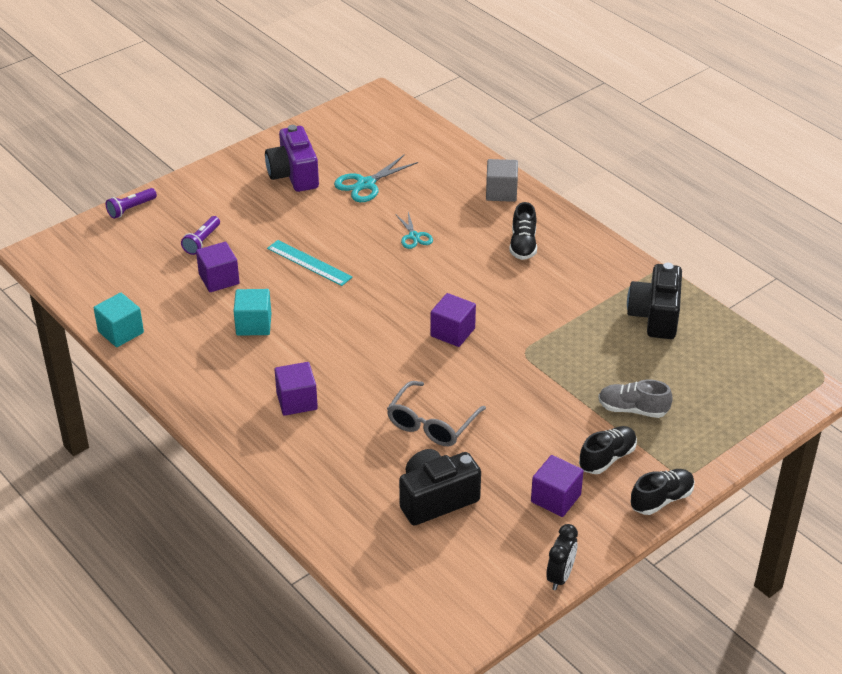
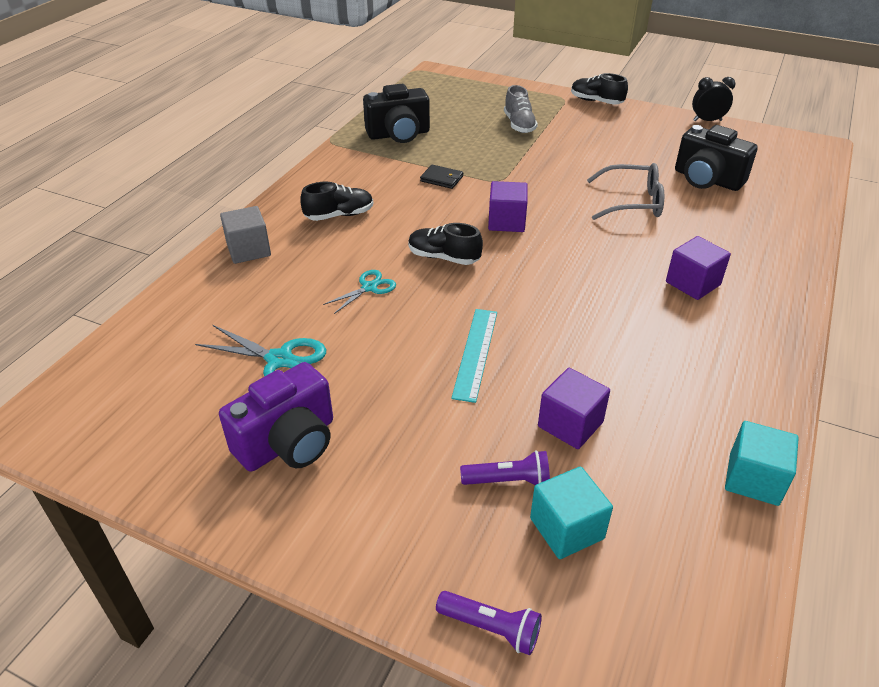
camera: 115 degrees left, 0 degrees up
(253, 324) = (620, 357): turquoise cube -> turquoise cube (566, 528)
(549, 318) = (442, 179): none -> black wallet
(555, 498) = (642, 135): purple cube -> none
(607, 458) = (580, 125): black shoe -> black shoe (443, 257)

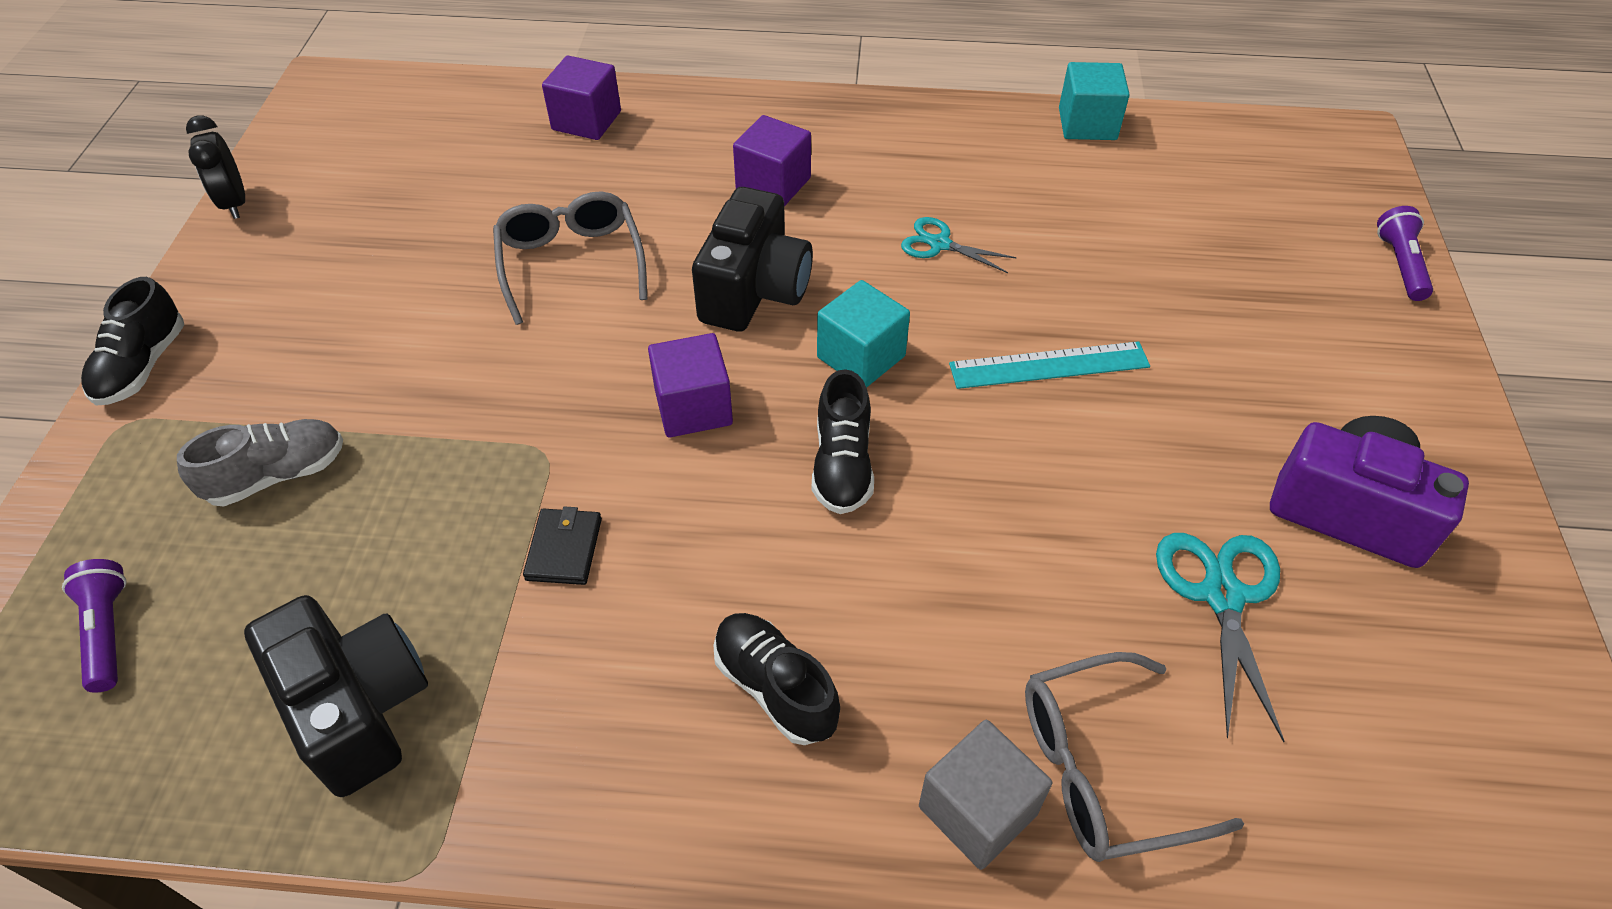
camera: 110 degrees left, 10 degrees up
(234, 287) = (1102, 769): none -> grey glasses
(369, 287) = (980, 543): turquoise scissors -> turquoise scissors (939, 244)
(508, 481) = (1230, 288): purple flashlight -> purple flashlight (108, 632)
(566, 528) = (1252, 235): turquoise cube -> turquoise cube (861, 357)
(570, 424) = (1111, 255): purple cube -> purple cube (586, 121)
(707, 179) = (469, 189): black camera -> black camera (754, 290)

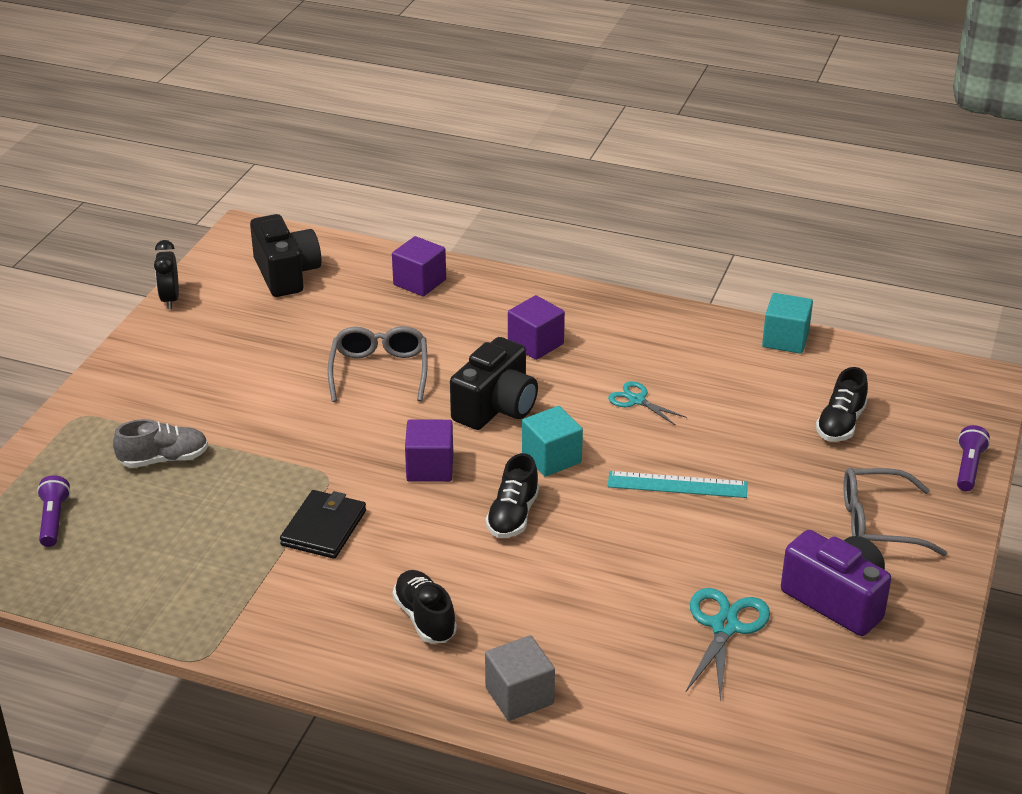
camera: 15 degrees right, 15 degrees down
(143, 366) = (95, 386): black shoe -> black shoe (840, 424)
(358, 708) = (184, 582): black camera -> black camera (286, 274)
(564, 549) = (324, 528): black wallet -> black wallet, size x1.53
(1102, 769) = (603, 693): grey glasses -> grey glasses (878, 523)

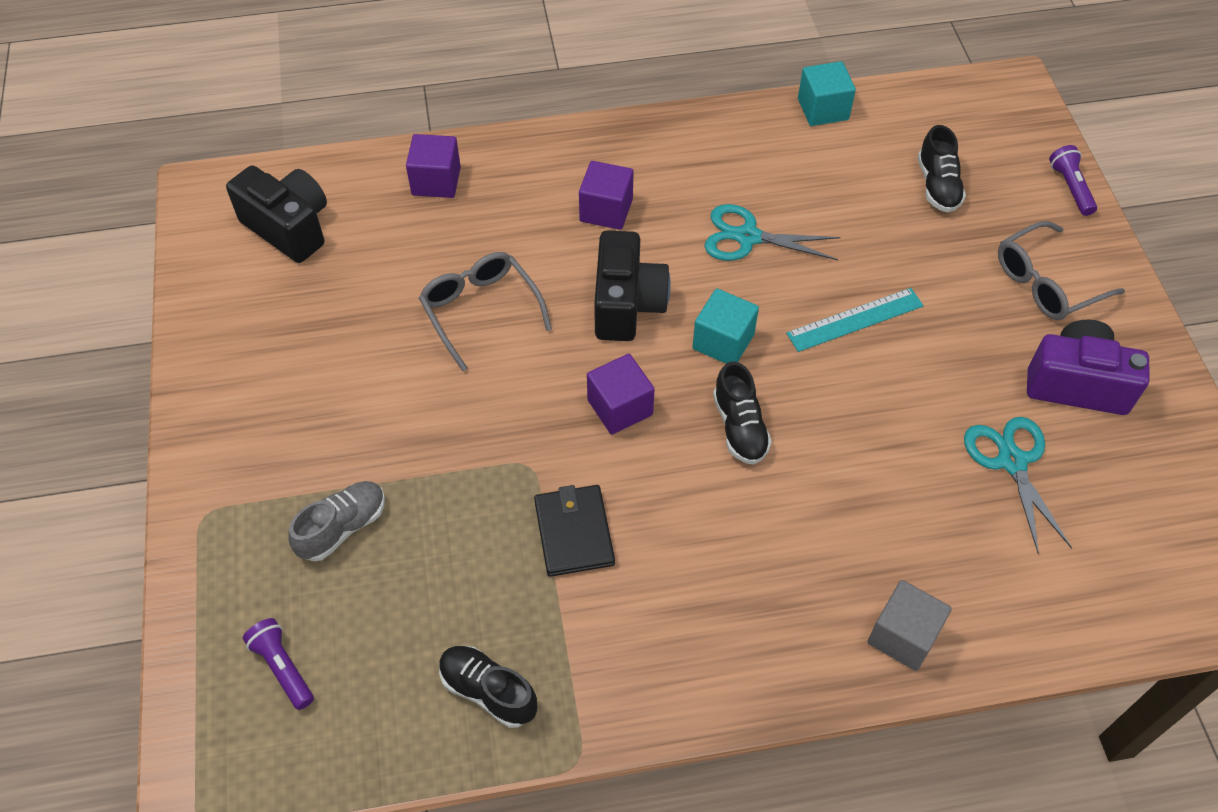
camera: 30 degrees left, 20 degrees up
(170, 299) = (185, 314): black clock -> none
(425, 618) = (752, 592): black shoe -> black shoe (488, 691)
(636, 400) = (748, 237): turquoise scissors -> turquoise scissors, size x1.58

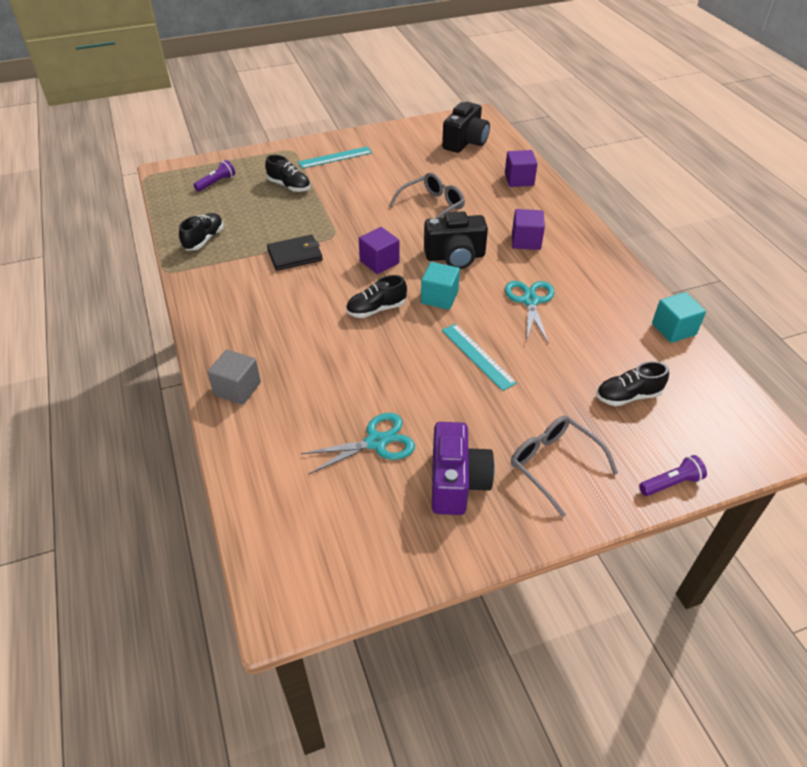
camera: 80 degrees right, 10 degrees down
(264, 438) = (335, 157): none -> turquoise ruler
(342, 527) = (289, 186): grey shoe -> black shoe

